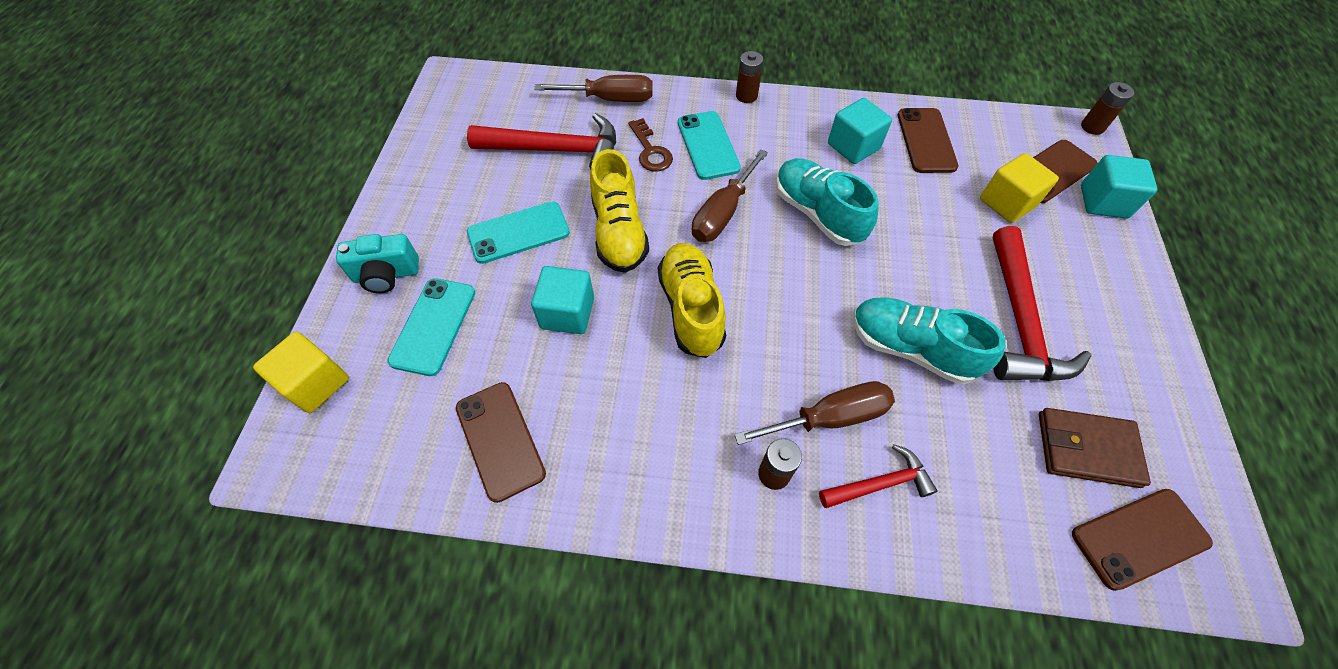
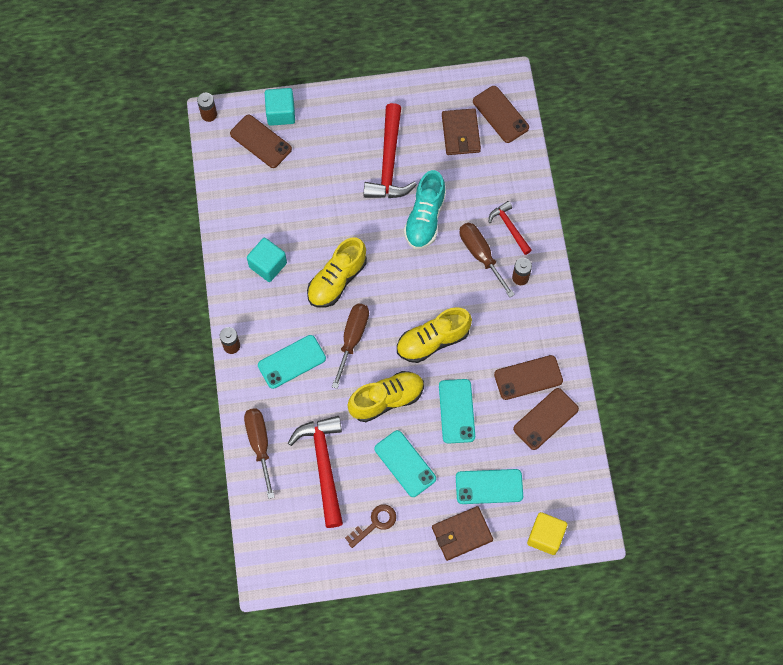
camera: 105 degrees left, 10 degrees up
(386, 275) = (462, 534): turquoise camera -> brown wallet
(567, 313) = (457, 411): turquoise cube -> turquoise phone
(650, 151) = (307, 400): brown key -> brown key (375, 524)
(722, 213) = (352, 338): brown screwdriver -> brown screwdriver turned 90 degrees counterclockwise
(817, 213) = (337, 280): turquoise shoe -> yellow shoe
(926, 140) = (250, 219): brown phone -> brown phone (528, 377)
(1007, 203) = (297, 168): yellow cube -> none
(1020, 320) = (389, 162): red hammer -> red hammer turned 105 degrees clockwise

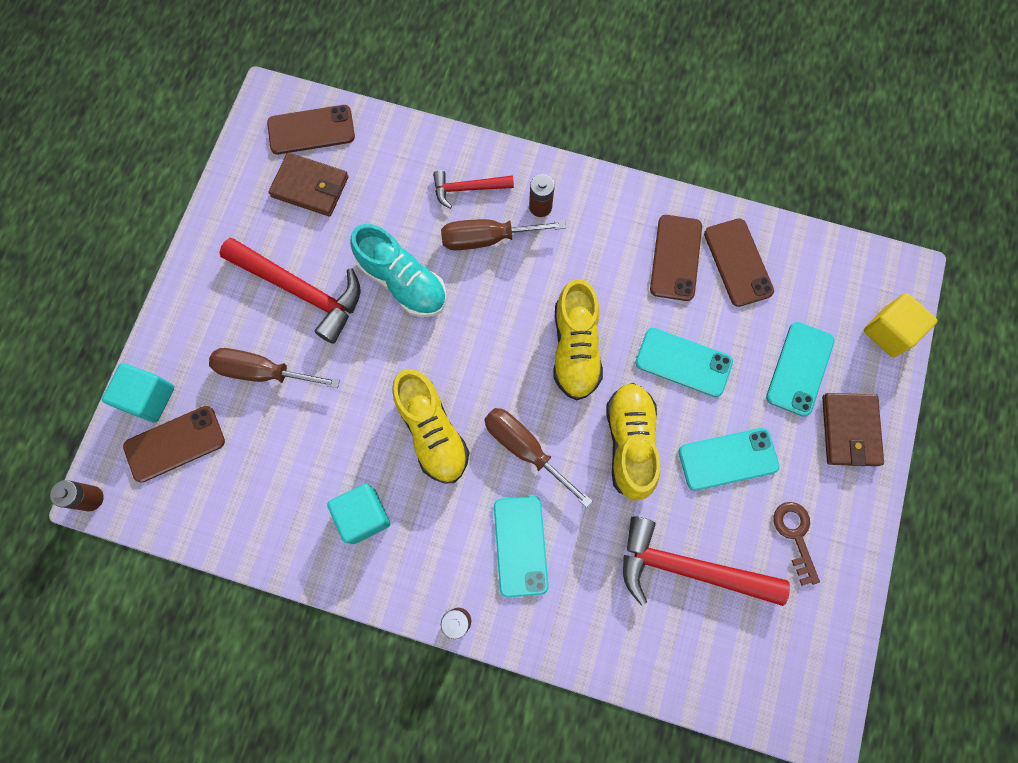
camera: 65 degrees left, 5 degrees up
(259, 444) = (621, 645): brown screwdriver -> brown screwdriver (263, 372)

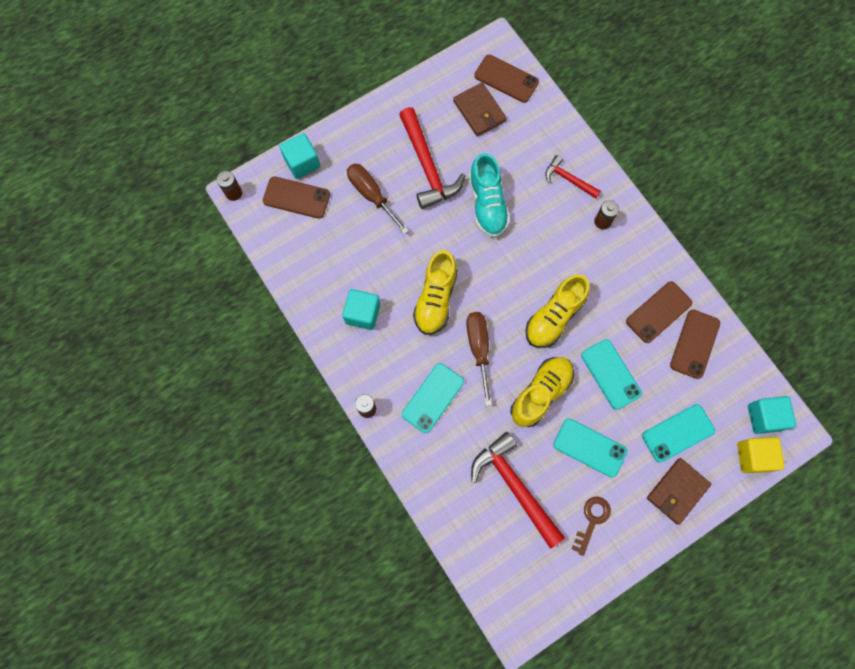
camera: 40 degrees right, 0 degrees up
(487, 238) = (556, 216): brown screwdriver -> none
(865, 283) = (764, 417): none -> turquoise cube

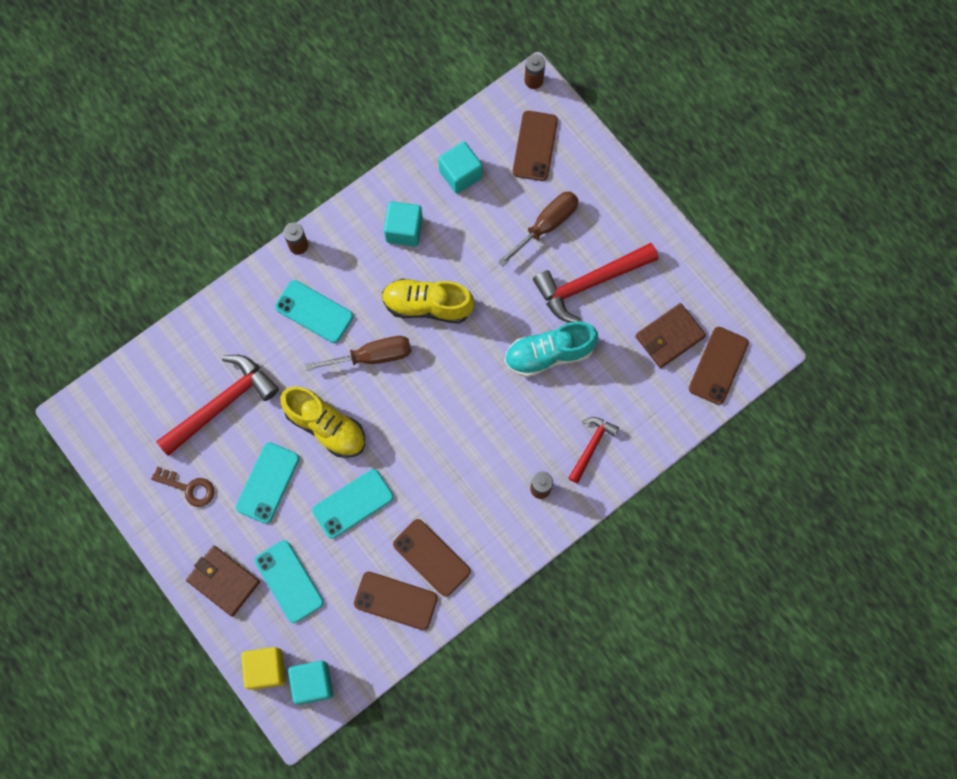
camera: 85 degrees right, 0 degrees up
(302, 163) = (578, 147): turquoise cube -> turquoise cube (460, 174)
(554, 317) = (416, 437): yellow shoe -> none

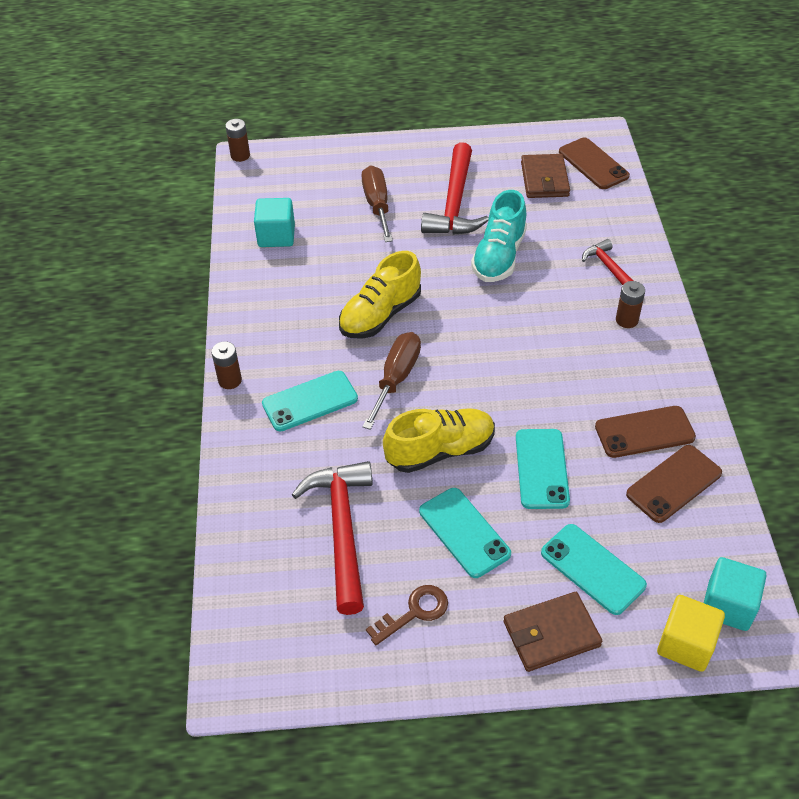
camera: 55 degrees left, 25 degrees down
(289, 581) = (592, 569): turquoise phone -> turquoise phone turned 45 degrees clockwise
(404, 230) = (291, 297): turquoise cube -> none
(535, 146) = (299, 180): brown phone -> none

